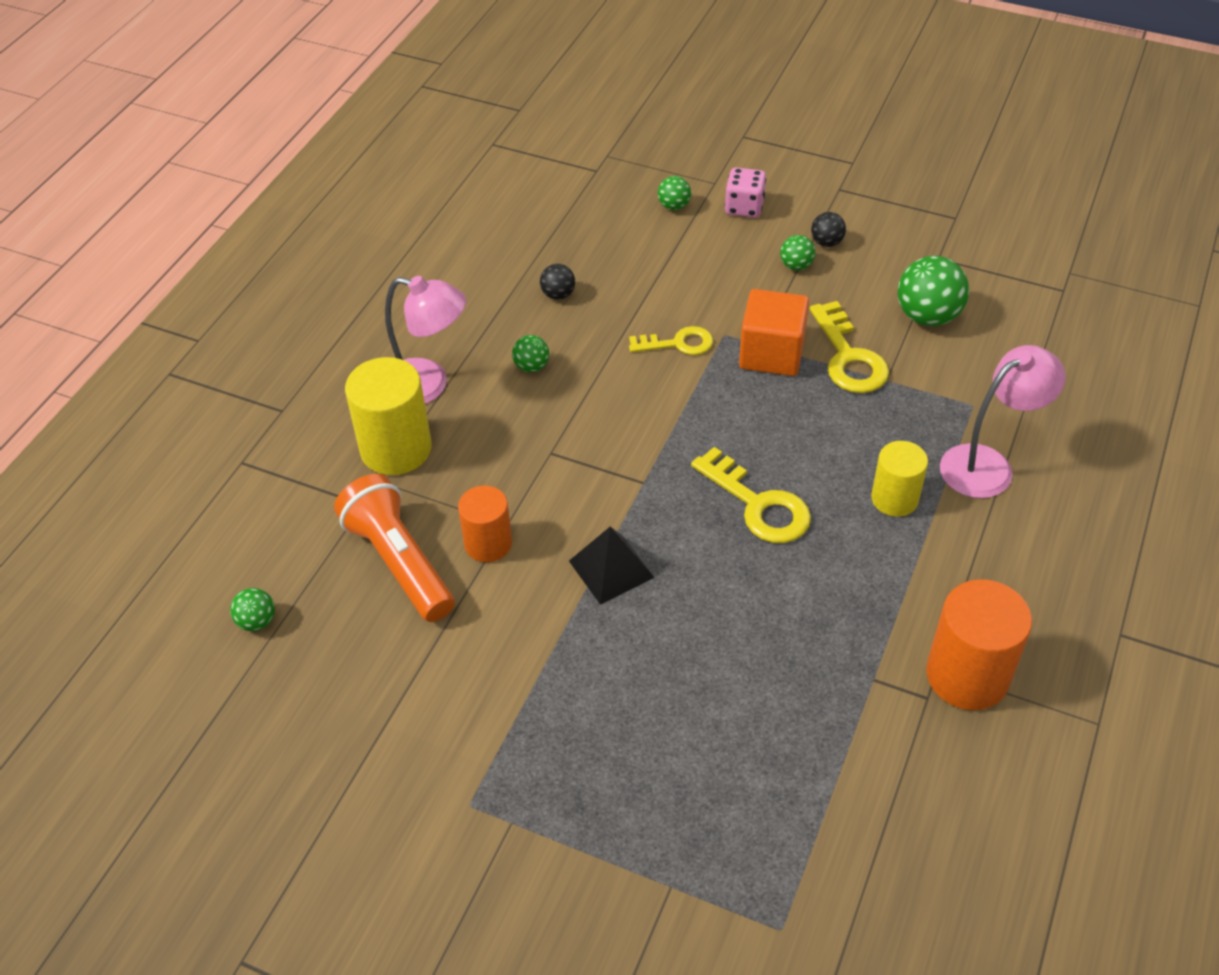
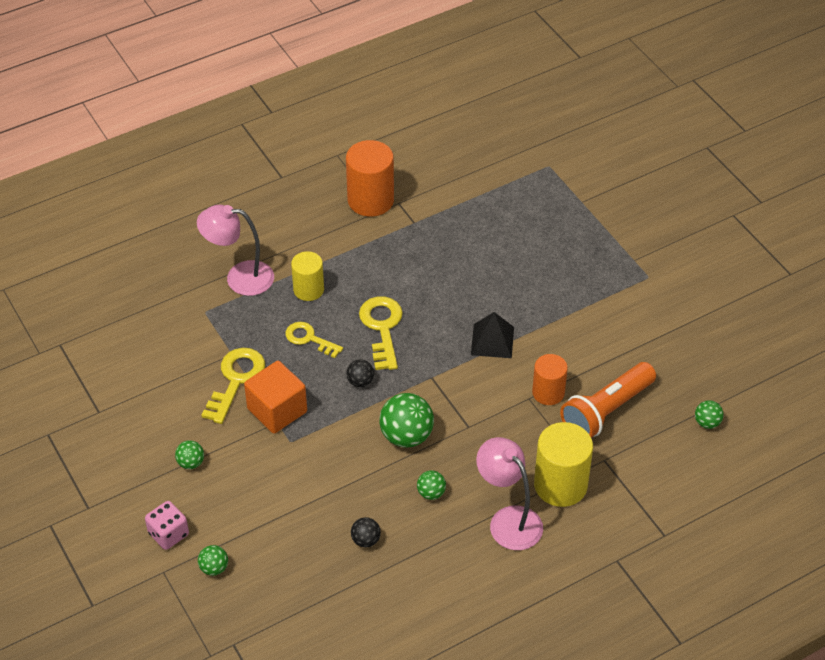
camera: 145 degrees left, 0 degrees up
(398, 562) = (606, 411): orange flashlight -> orange flashlight turned 45 degrees clockwise
(678, 343) = (325, 452): yellow key -> yellow key (309, 339)
(826, 242) = (150, 468): black ball -> black ball (360, 381)
(927, 316) = (158, 377): green ball -> green ball (406, 436)

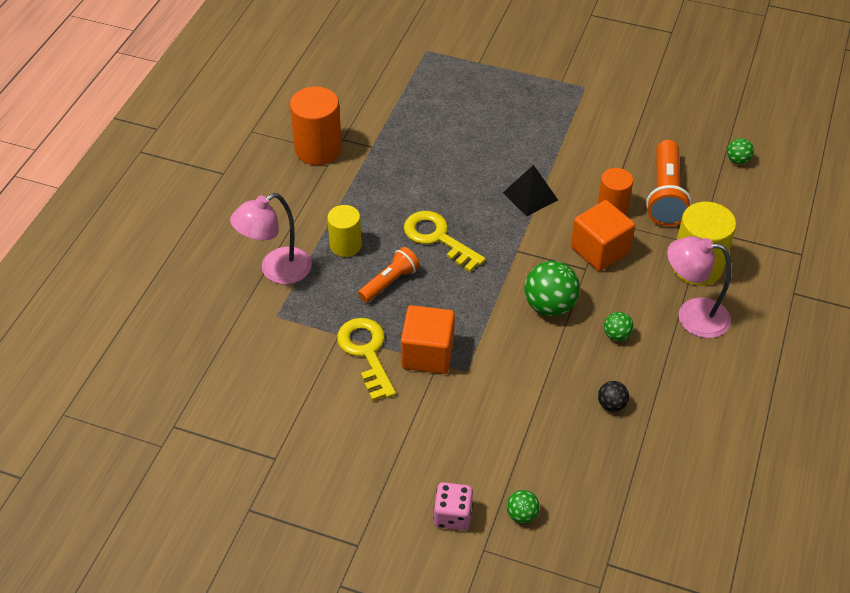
camera: 40 degrees left, 0 degrees up
(191, 463) = (405, 444): green ball -> none
(309, 339) = (390, 282): yellow key -> orange flashlight
(360, 381) = (468, 288): black ball -> none
(497, 420) = (600, 250): none -> orange cube

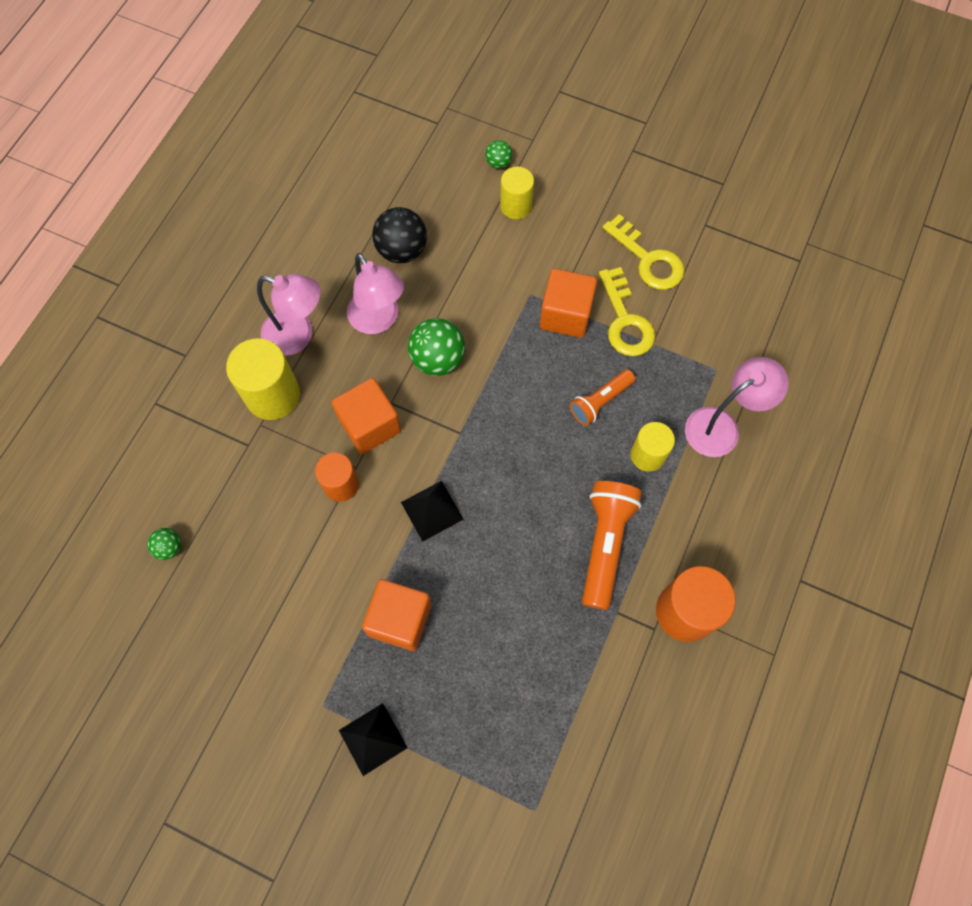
camera: 175 degrees left, 20 degrees up
(438, 238) = (545, 456): yellow key -> yellow key (647, 259)
(453, 515) = (555, 166): pink dice -> none
(493, 463) = (516, 206): none -> yellow cylinder
(540, 132) = (400, 619): none -> orange cube
(544, 74) = (372, 739): none -> black pyramid
(611, 405) = (402, 250): black ball -> black ball, size x1.90
(616, 335) = (379, 320): green ball -> pink lamp
(665, 195) = (274, 499): orange flashlight -> orange flashlight (604, 544)

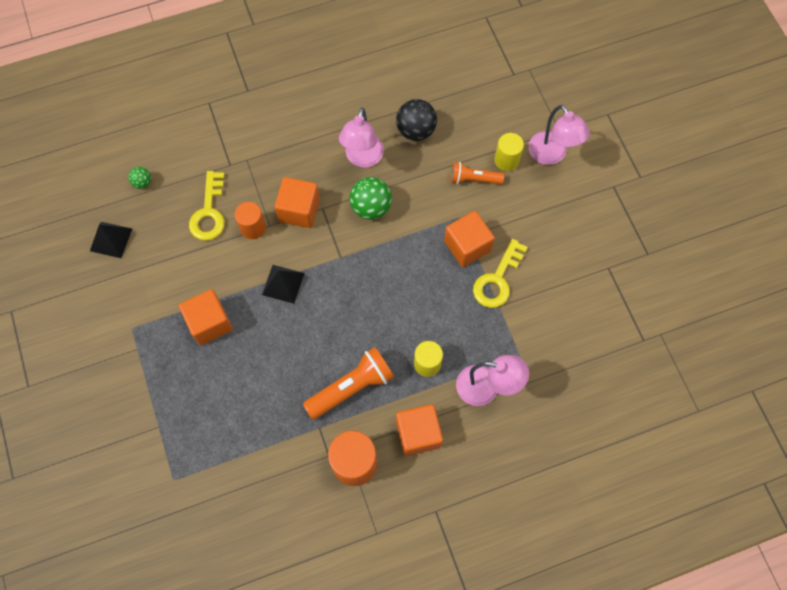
camera: 45 degrees right, 0 degrees up
(273, 395) = (268, 150): yellow cylinder -> none
(298, 336) = (313, 130): pink lamp -> pink lamp (551, 155)
(372, 739) = (137, 367): black pyramid -> black pyramid (111, 239)
(498, 163) = (523, 127): green ball -> none
(600, 402) = (433, 311): orange flashlight -> orange flashlight (473, 179)
(647, 259) = (550, 257): yellow key -> yellow key (209, 212)
(710, 526) = (418, 434): none -> orange cube

